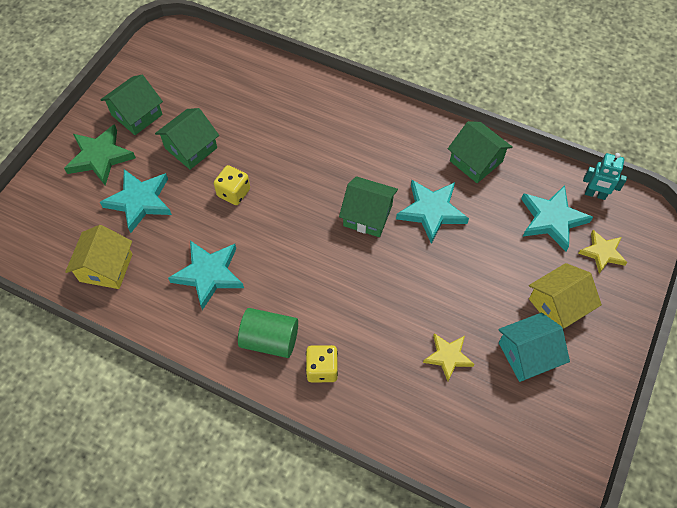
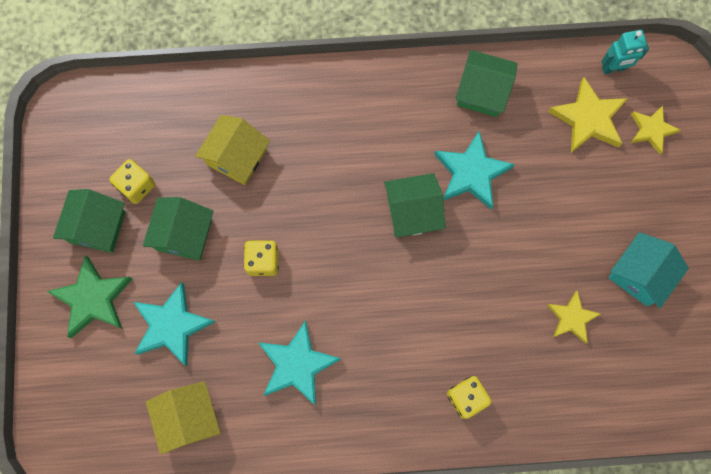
camera: 30 degrees left, 15 degrees up
(181, 103) = (136, 186): none -> yellow dice
(270, 340) = (400, 397): green cylinder -> none
(552, 219) = (588, 119): turquoise star -> yellow star
(558, 305) = (640, 209): yellow house -> yellow house (236, 157)

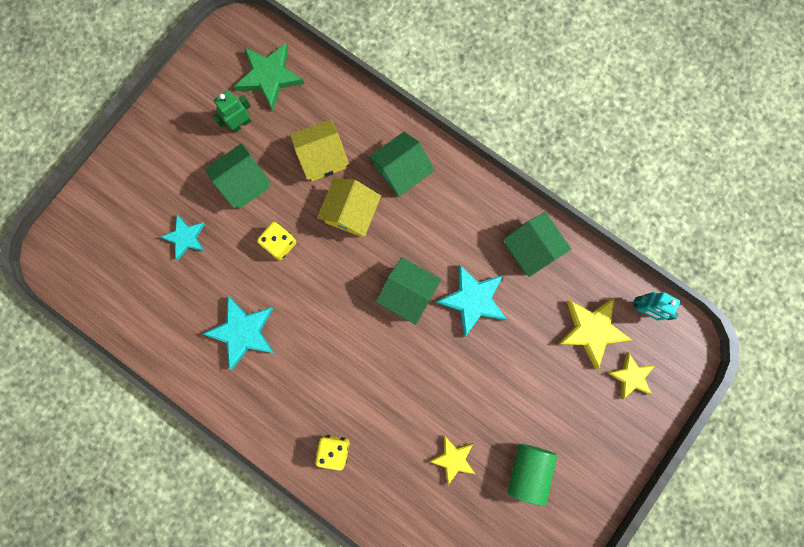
camera: 40 degrees right, 5 degrees up
(93, 299) = (151, 177): green star -> green star (269, 76)
(97, 227) = (193, 131): green house -> green house (401, 171)
(136, 186) = (240, 124): yellow dice -> green robot
(172, 325) = (185, 237): turquoise star -> turquoise star, size x0.64
(189, 417) = (146, 307): yellow house -> yellow house (351, 212)
(639, 275) = (528, 470): turquoise house -> green cylinder

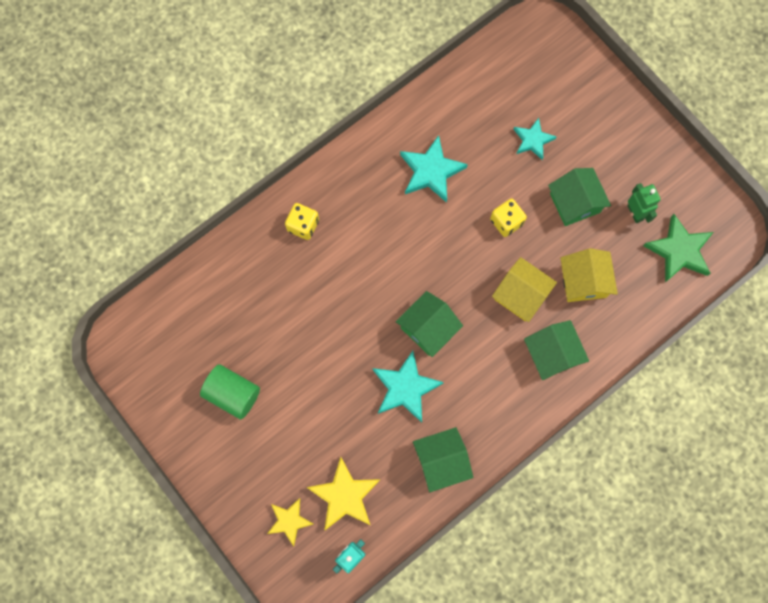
camera: 105 degrees right, 5 degrees down
(453, 459) = (263, 328): yellow star -> none

